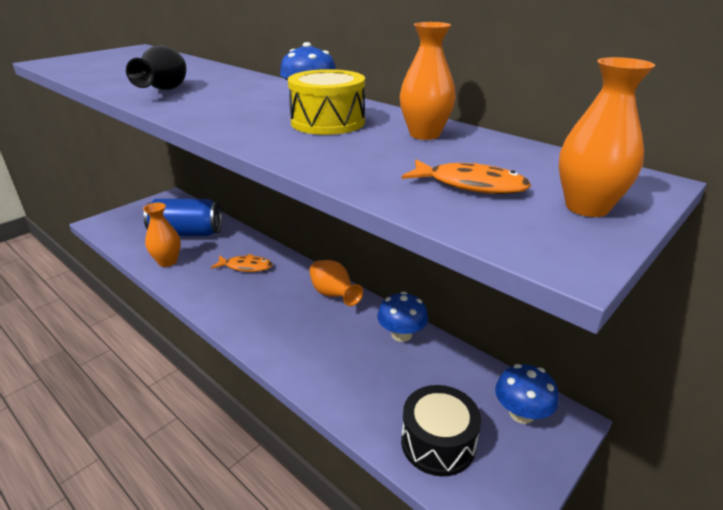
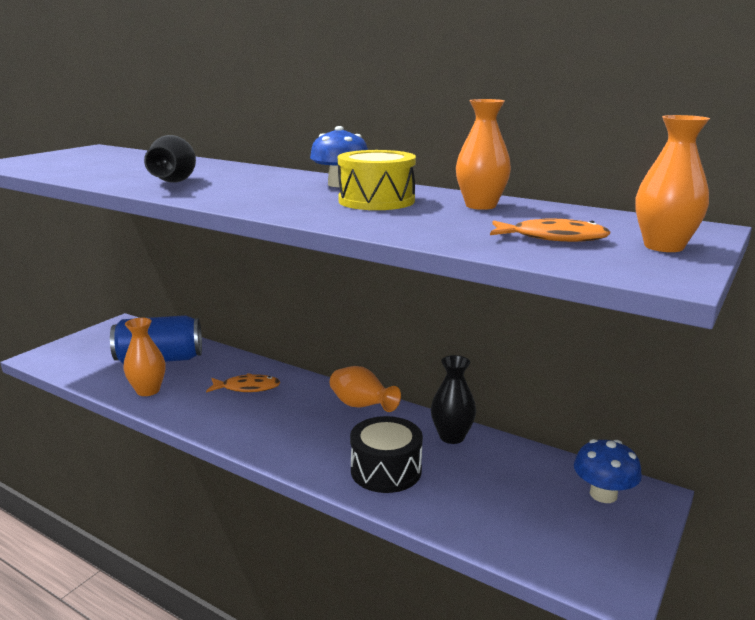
camera: 10 degrees left, 10 degrees down
(401, 334) = (452, 437): blue mushroom -> black vase
(438, 443) = (527, 531): black drum -> black drum (386, 470)

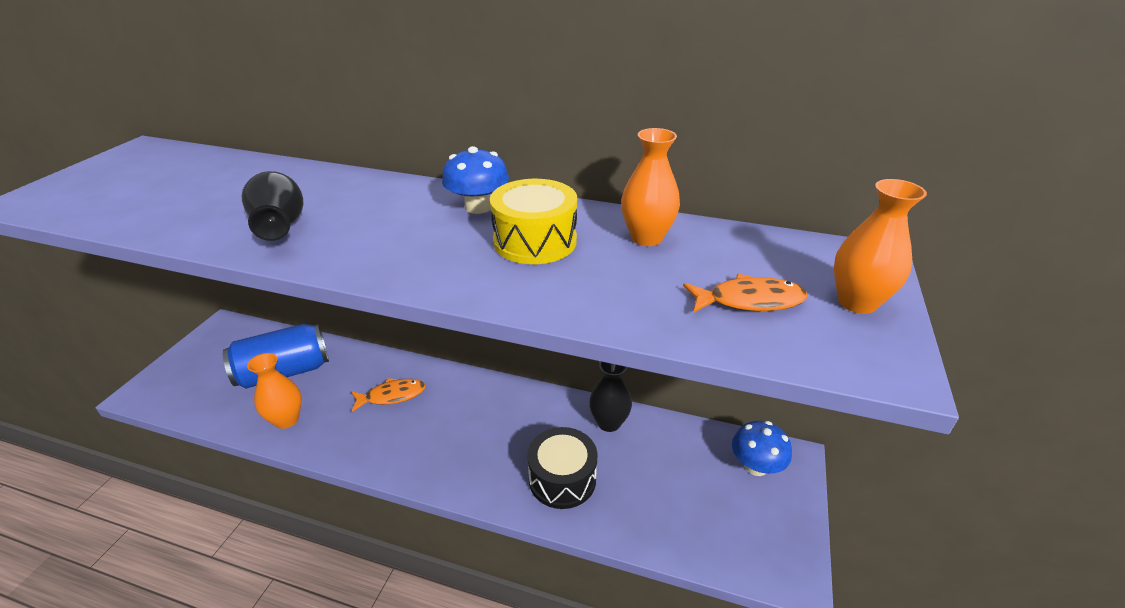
camera: 15 degrees left, 15 degrees up
(361, 406) = (514, 400): orange vase -> none

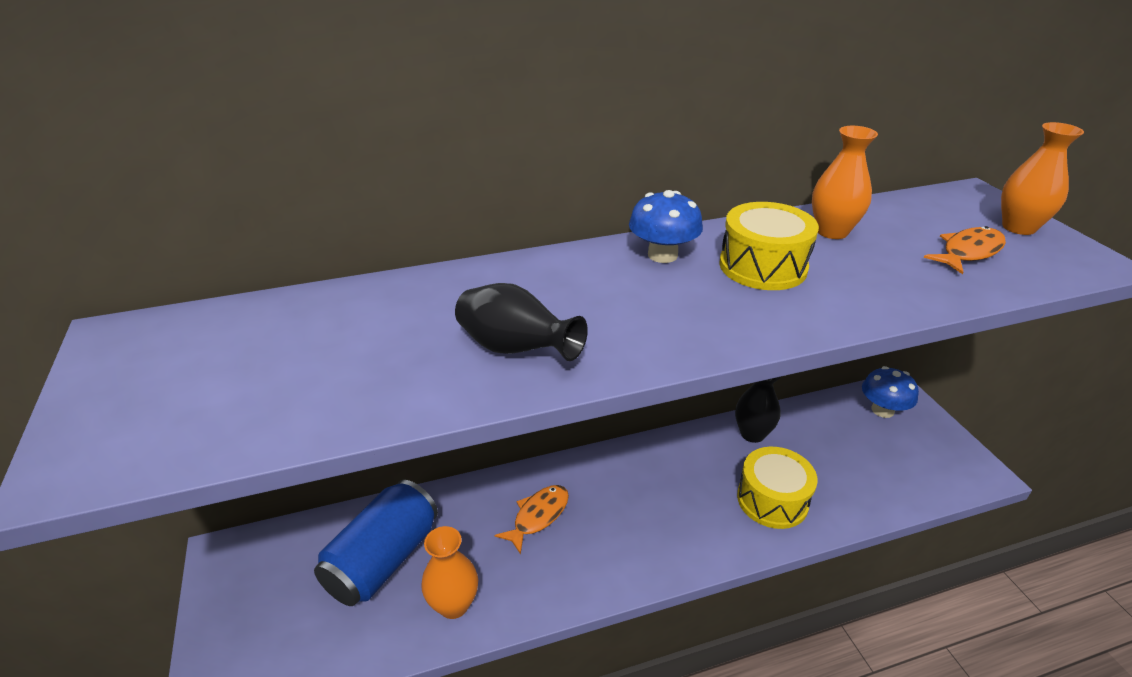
camera: 35 degrees left, 0 degrees up
(562, 479) = (772, 500): black drum -> yellow drum

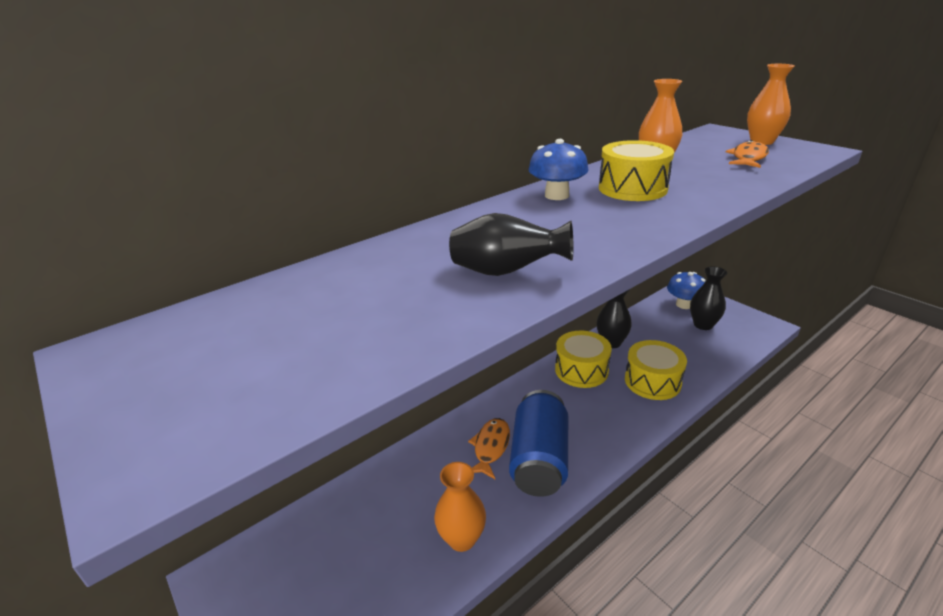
camera: 20 degrees left, 5 degrees down
(383, 560) = (377, 526): blue can -> blue can (539, 459)
(693, 458) = (581, 370): none -> yellow drum
(890, 445) = (703, 325): none -> black vase

